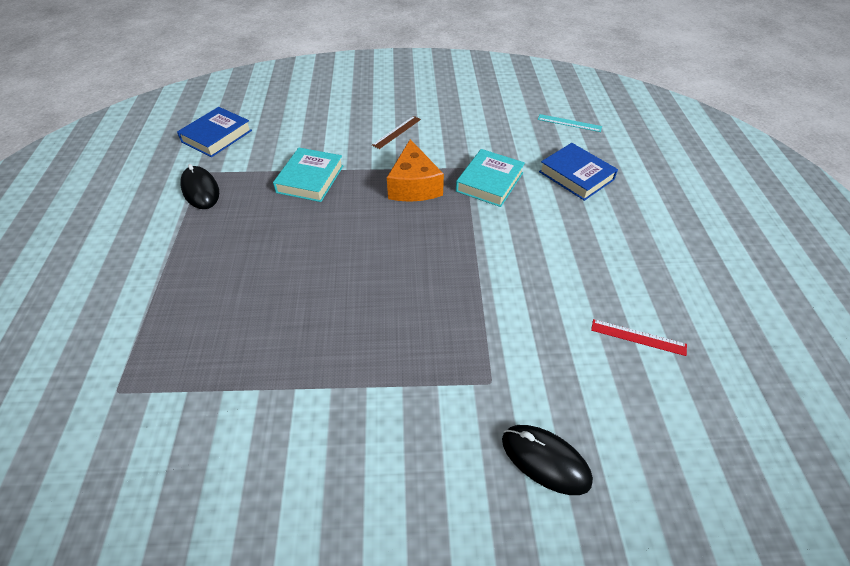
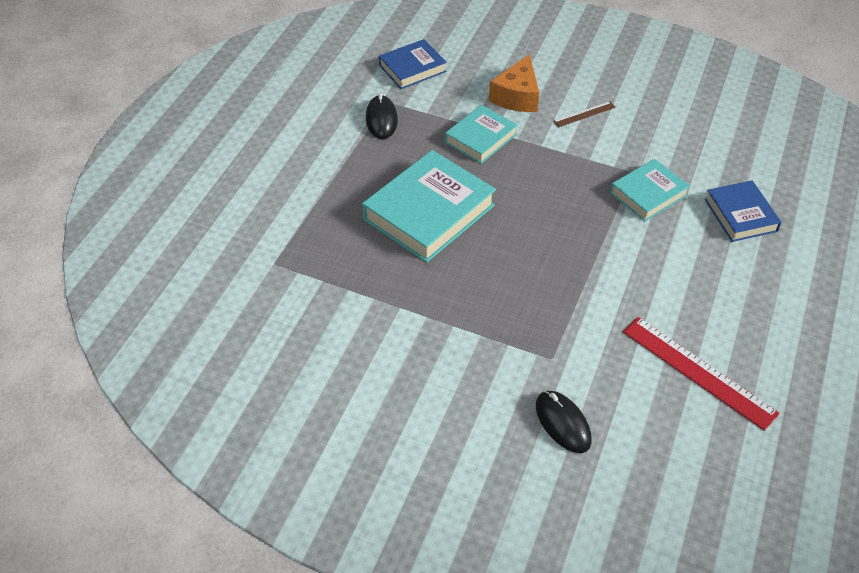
camera: 25 degrees right, 0 degrees up
(286, 267) = (429, 212): none -> turquoise book
(414, 186) = (573, 175): orange cheese -> orange cheese (517, 96)
(569, 123) = (772, 157): turquoise ruler -> none
(638, 337) = (698, 372): red ruler -> red ruler, size x2.02

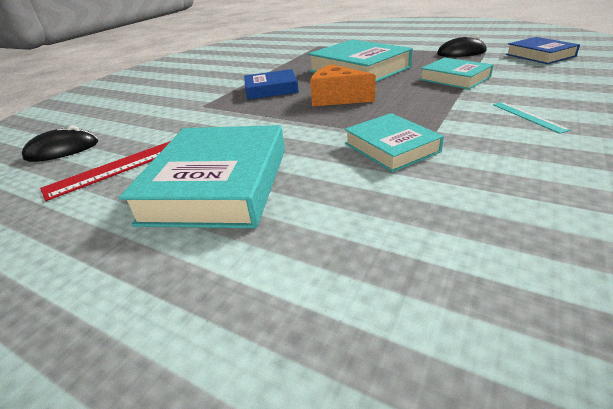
camera: 100 degrees right, 15 degrees down
(517, 96) = (533, 88): orange cheese -> orange cheese (337, 98)
(562, 423) = (146, 109): black mouse -> black mouse (62, 150)
(584, 114) = (528, 116): brown ruler -> turquoise ruler
(724, 294) = (218, 184): none -> turquoise book
(740, 215) = (354, 212): blue book -> blue book (271, 89)

